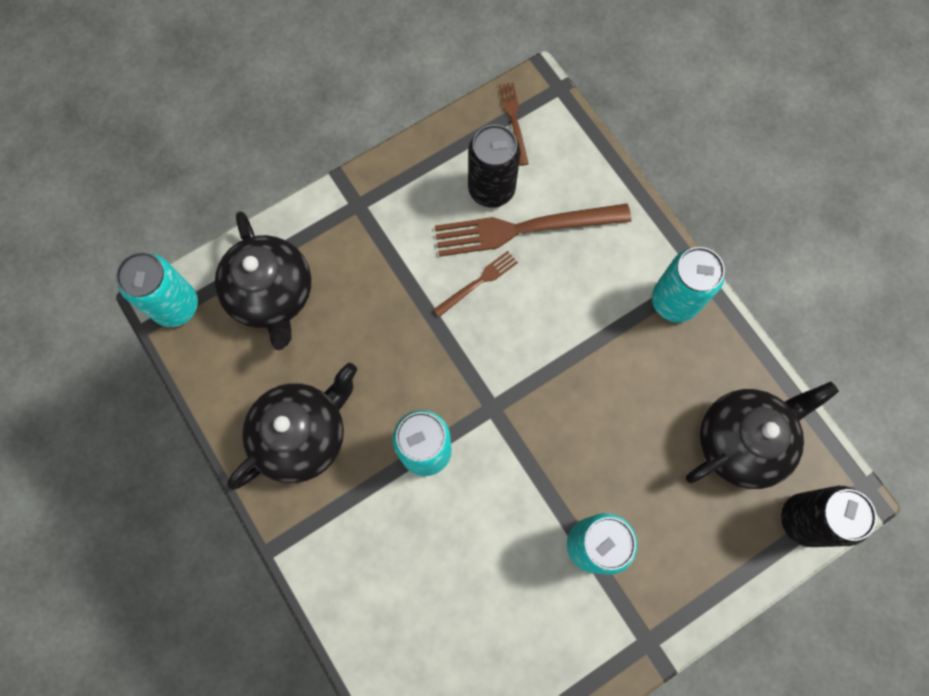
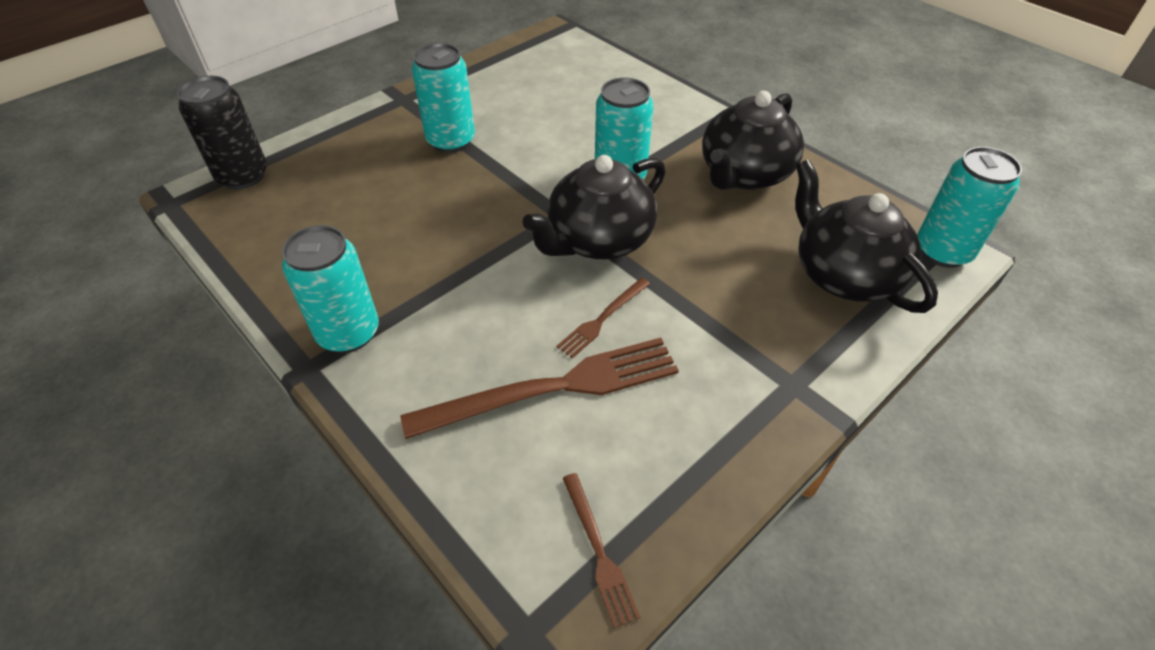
camera: 170 degrees right, 25 degrees down
(491, 189) = (611, 433): black can -> none
(741, 441) = (291, 221): black teapot -> black teapot (598, 240)

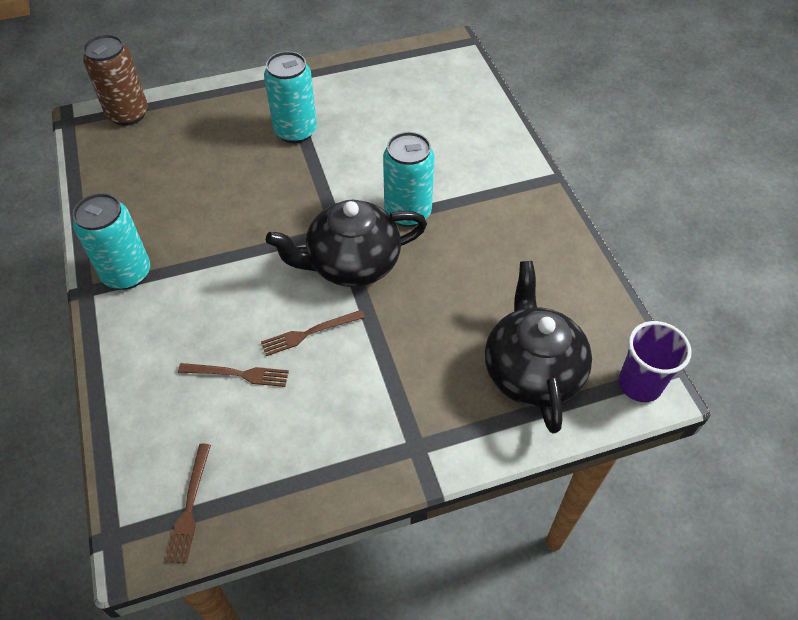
camera: 25 degrees right, 5 degrees up
(243, 176) = (128, 114): black can -> brown can
(553, 388) = (237, 374): brown fork -> brown fork, size x0.49
(744, 174) = (517, 246): black teapot -> none
(942, 251) = (639, 384): turquoise can -> purple cup

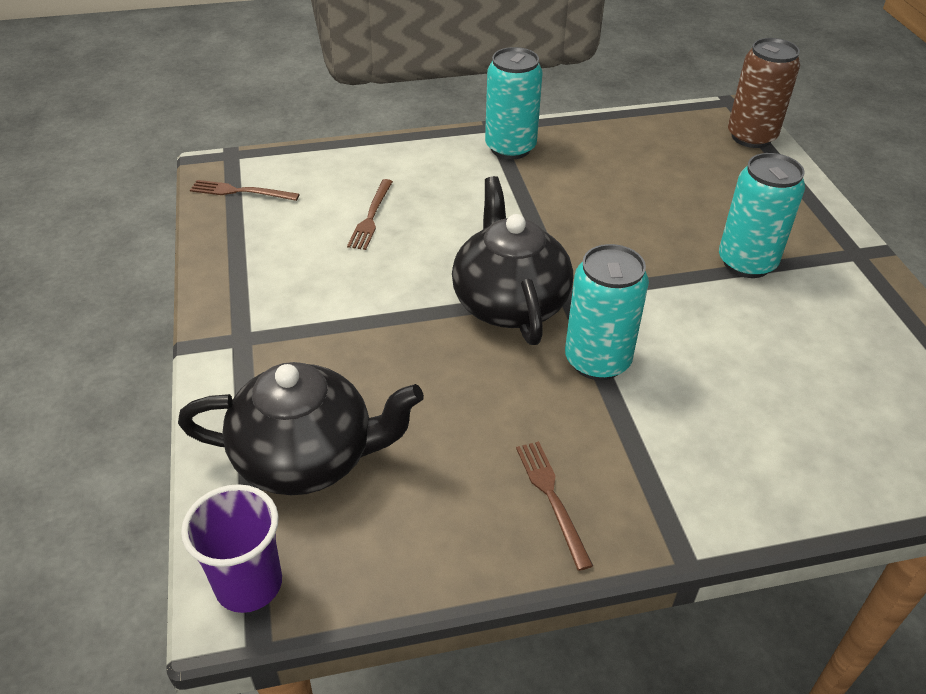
camera: 95 degrees right, 10 degrees down
(309, 333) = (411, 265): brown fork -> brown fork (552, 498)

